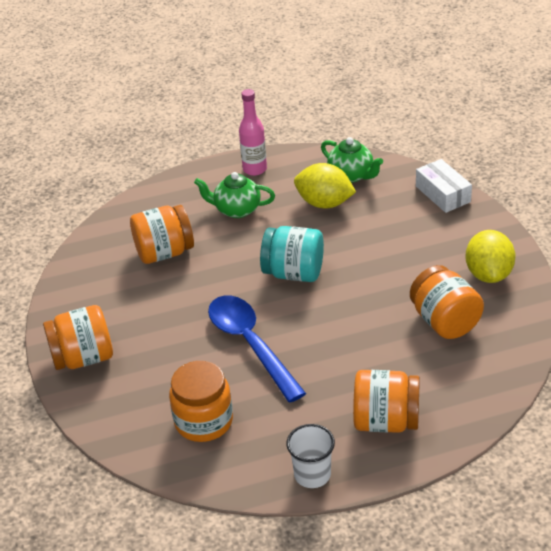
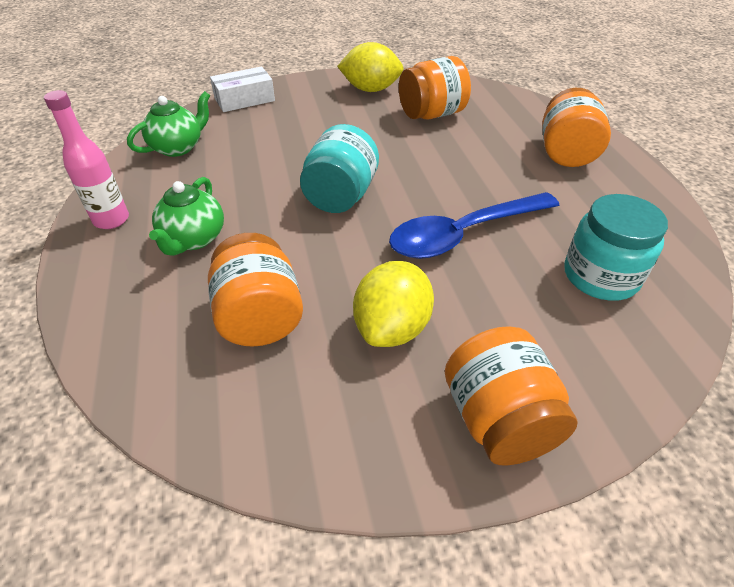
camera: 90 degrees left, 5 degrees up
(204, 421) = (600, 276): orange jar -> turquoise jar
(312, 475) = (650, 198): white cup -> none
(324, 203) = (220, 168): yellow lemon -> yellow lemon (392, 327)

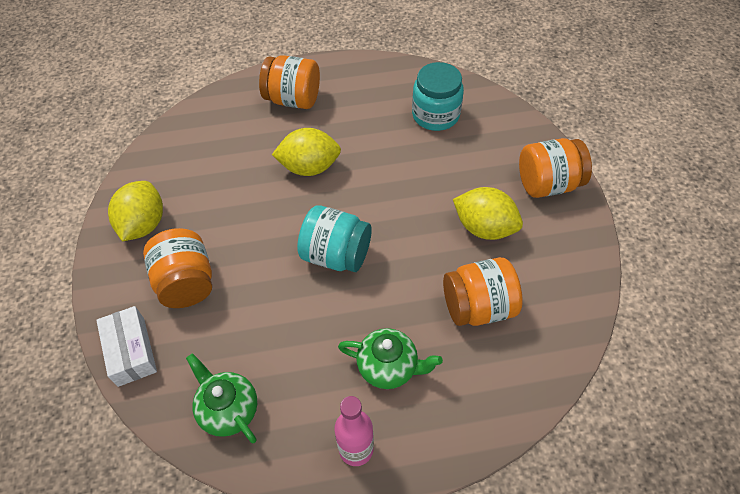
camera: 85 degrees left, 10 degrees up
(431, 114) = (210, 178): orange jar -> orange jar (186, 283)
(463, 171) = (309, 167): none -> yellow lemon
(464, 234) = (391, 177): blue spoon -> none

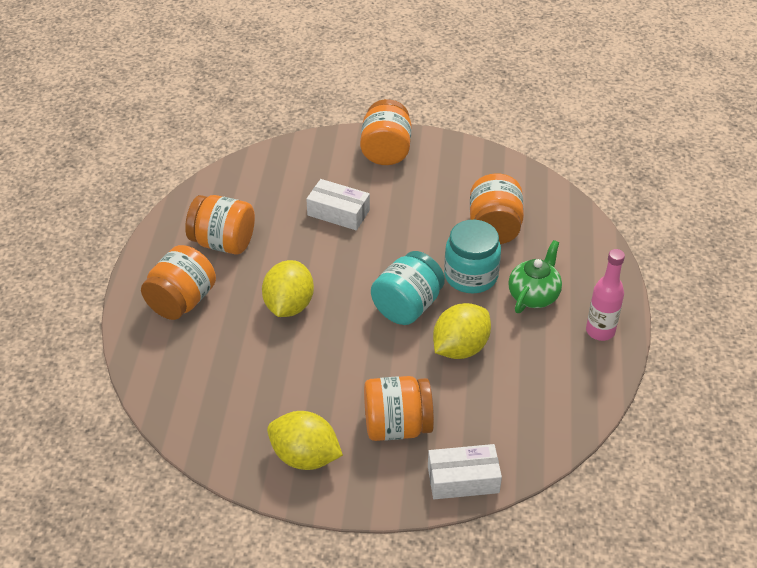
camera: 75 degrees left, 10 degrees down
(228, 409) = (545, 410): green teapot -> none
(369, 104) = (223, 242): none -> orange jar
(435, 115) = (266, 198): turquoise jar -> turquoise jar (471, 276)
(440, 170) = (338, 212): none -> white box
(484, 228) = (416, 202): yellow lemon -> yellow lemon (460, 348)

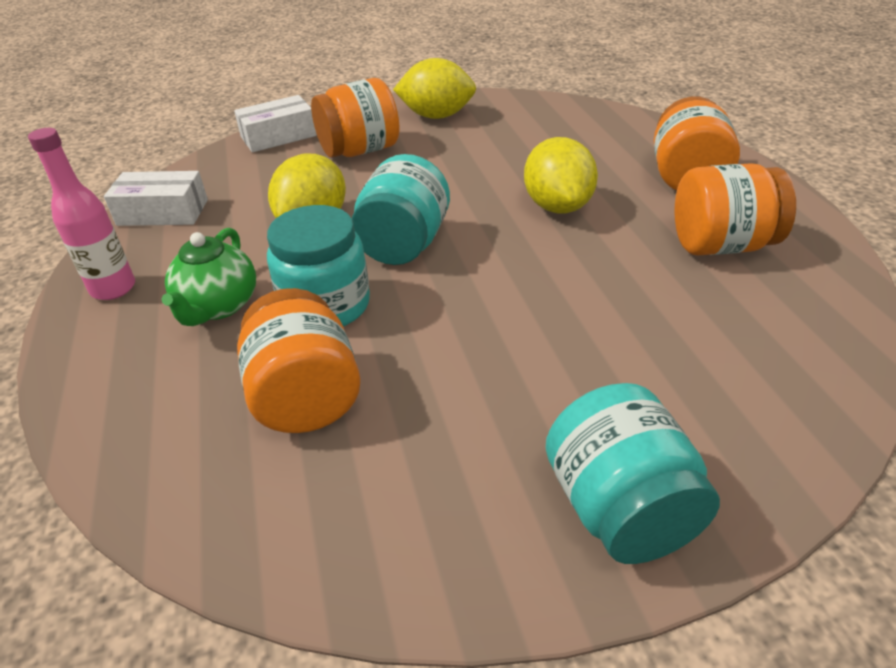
camera: 160 degrees right, 5 degrees down
(338, 212) = (600, 337): white box -> white box (163, 212)
(386, 151) = (620, 508): orange jar -> turquoise jar

